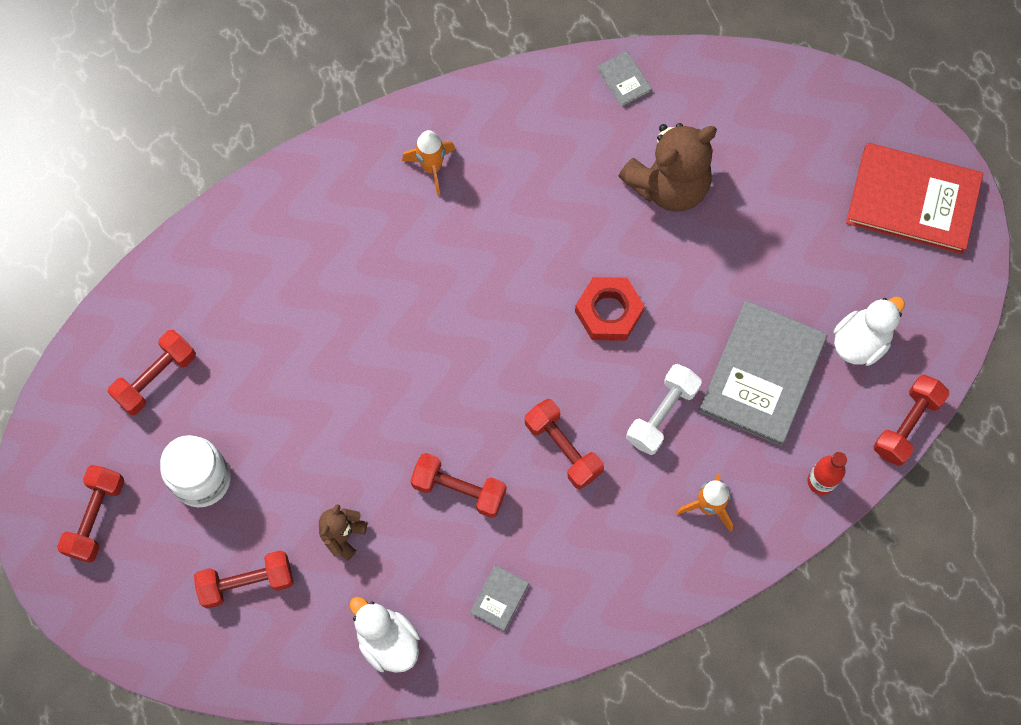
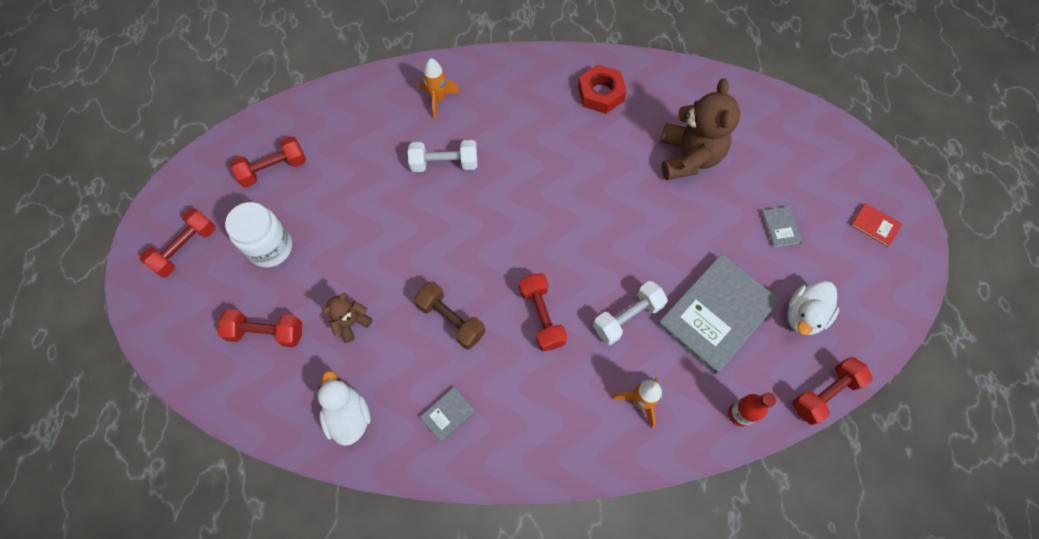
camera: 20 degrees right, 5 degrees down
(370, 296) = (444, 163): none -> white dumbbell
(432, 167) = (522, 95): orange rocket -> orange rocket (438, 99)
(459, 489) = (451, 319): red dumbbell -> brown dumbbell
(608, 312) = (613, 230): red nut -> red nut (600, 93)
(624, 80) = (679, 80): grey book -> grey book (780, 227)
(668, 185) = (688, 157): brown teddy bear -> brown teddy bear turned 75 degrees counterclockwise
(860, 341) = (804, 315): white duck -> white duck turned 150 degrees clockwise
(912, 200) = (875, 225): red book -> red book, size x0.42

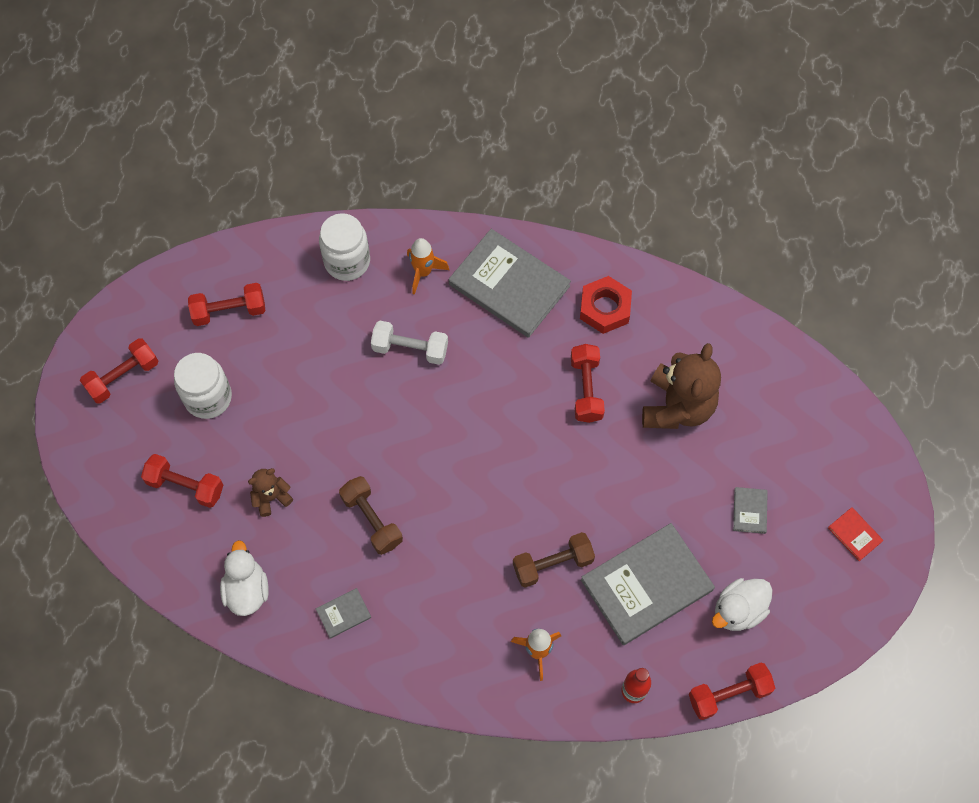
camera: 15 degrees right, 0 degrees up
(369, 105) = (347, 261): none -> white jar
(514, 93) = (509, 285): none -> grey book
(541, 316) = (464, 540): red dumbbell -> red dumbbell (586, 389)
(627, 317) = (552, 564): white dumbbell -> brown dumbbell

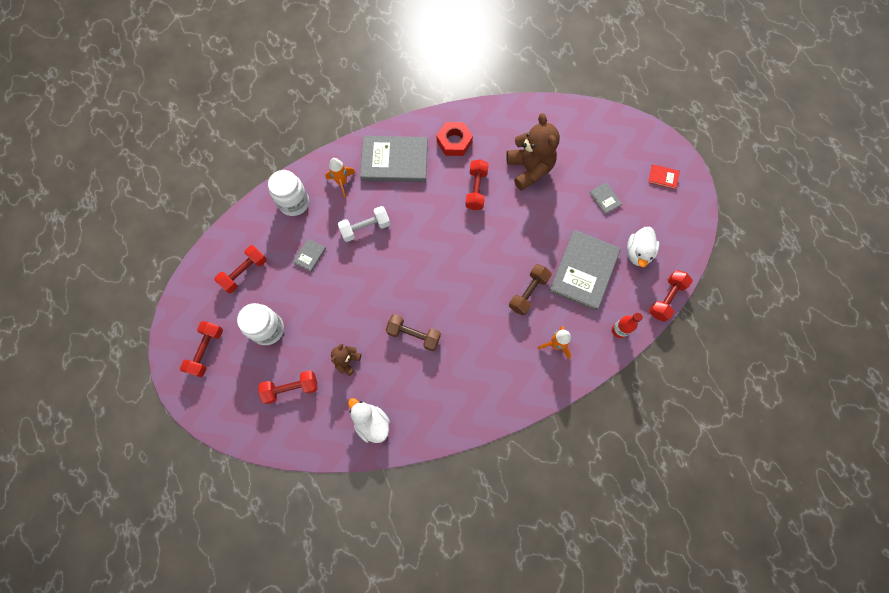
camera: 35 degrees left, 5 degrees up
(343, 613) = (436, 397): grey book -> grey book (310, 255)
(586, 389) = (476, 189): red dumbbell -> red dumbbell turned 45 degrees clockwise

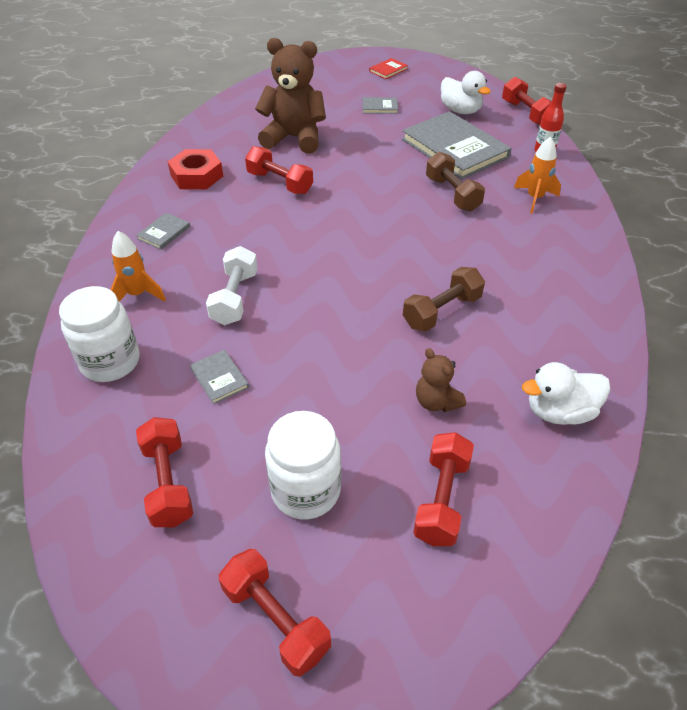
camera: 60 degrees left, 25 degrees down
(394, 161) = (164, 233): grey book -> grey book, size x0.42

